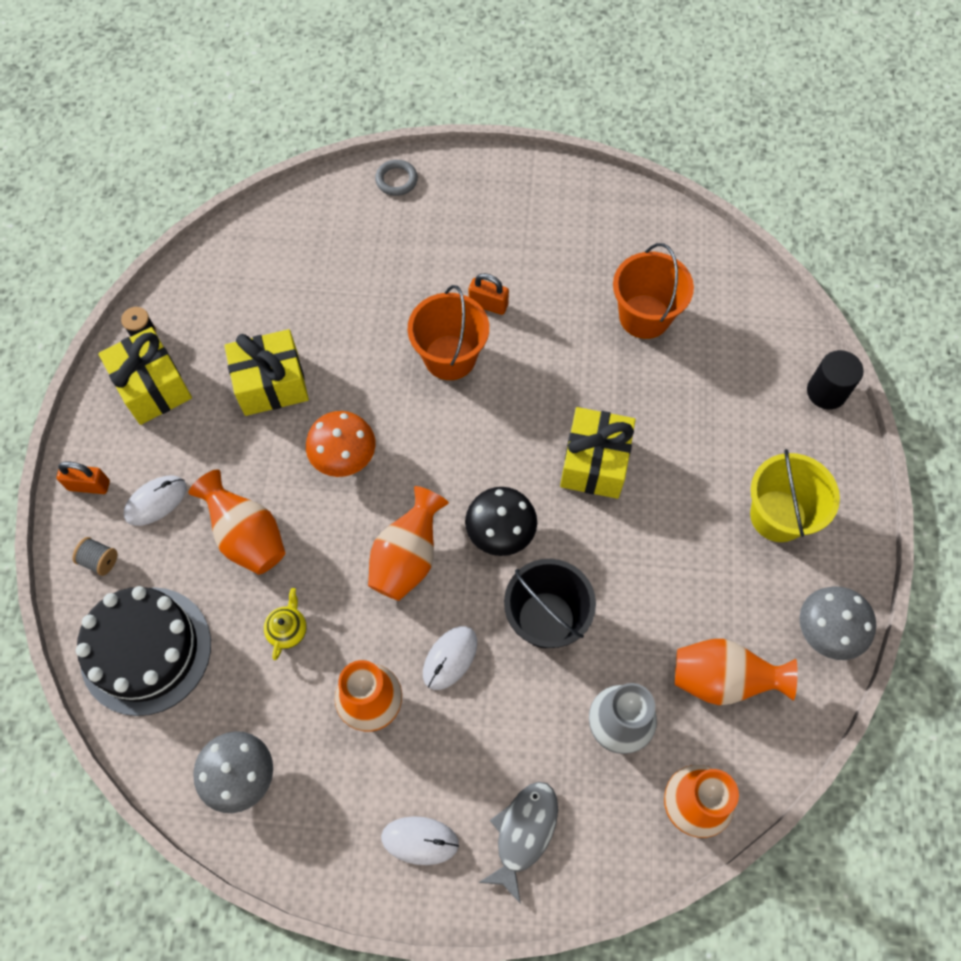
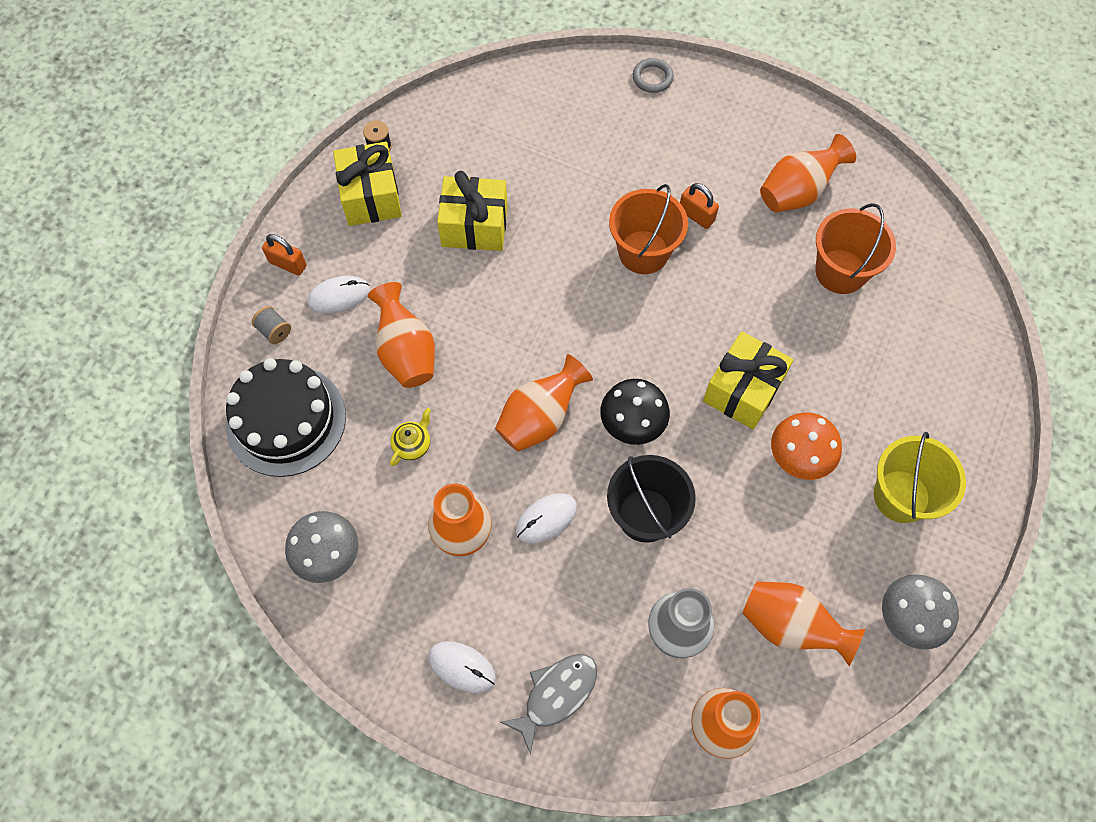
camera: 20 degrees right, 0 degrees up
(344, 457) = (516, 310): orange mushroom -> orange mushroom (799, 457)
(577, 251) = (798, 192): none -> orange vase
(826, 392) = (993, 397): black cylinder -> none

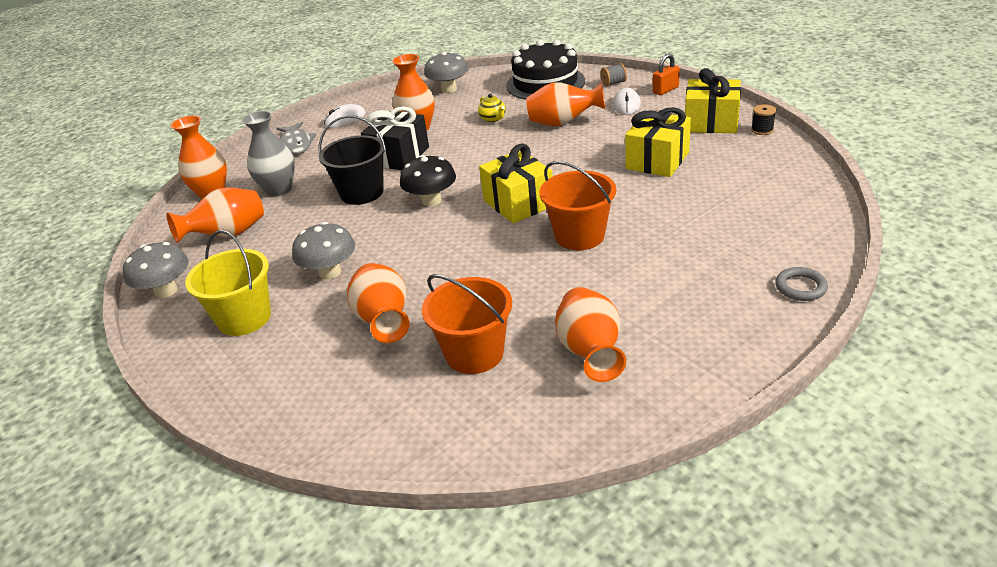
camera: 120 degrees right, 30 degrees down
(540, 418) = (470, 164): orange vase -> orange vase (384, 321)
(546, 519) = (399, 156): white mouse -> black gift
(696, 215) = (601, 275): orange padlock -> none
(743, 390) = (409, 258): yellow gift -> yellow gift (518, 203)
(799, 457) = (330, 272): orange mushroom -> grey mushroom

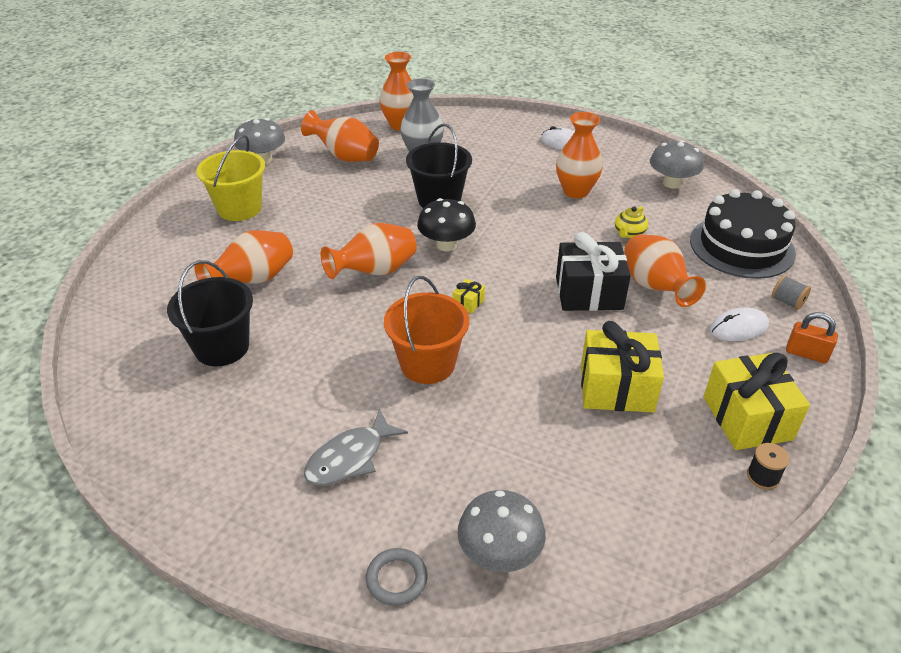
camera: 60 degrees right, 5 degrees up
(296, 144) = (501, 134): grey fish -> grey fish (350, 458)
(330, 272) = (311, 227): grey mushroom -> grey mushroom (499, 553)
(399, 156) = (514, 198): black gift -> black gift (589, 293)
(474, 353) = (222, 347): orange bucket -> black bucket
(518, 203) = (468, 303): yellow gift -> yellow gift, size x0.41
(590, 353) = (237, 423): orange vase -> orange vase (374, 272)

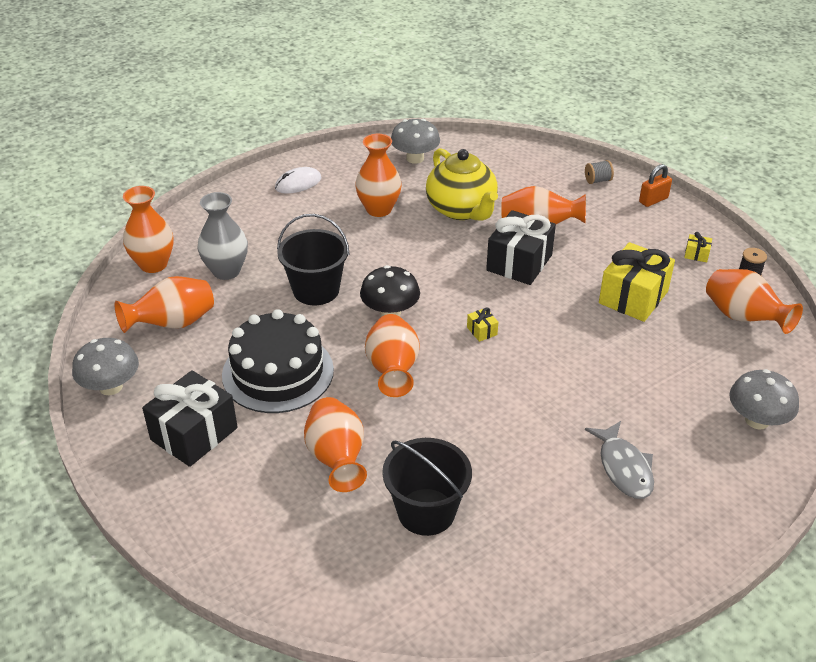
camera: 60 degrees left, 0 degrees up
(239, 208) = (194, 434): yellow bucket -> black gift
(396, 579) = (757, 482): grey ring -> none
(427, 364) = (542, 383): orange bucket -> none
(629, 233) = (462, 209): yellow teapot -> yellow teapot, size x2.35
(671, 493) = (743, 318): none -> orange vase
(738, 327) = (609, 214): white mouse -> none
(741, 246) = (522, 167): black cake -> black cake (278, 372)
(747, 418) = (696, 254): yellow gift -> yellow gift, size x0.41

